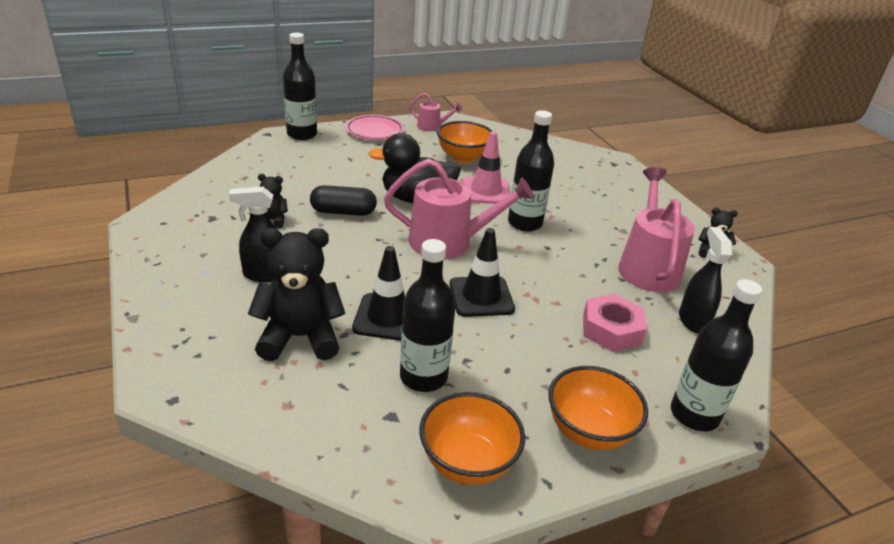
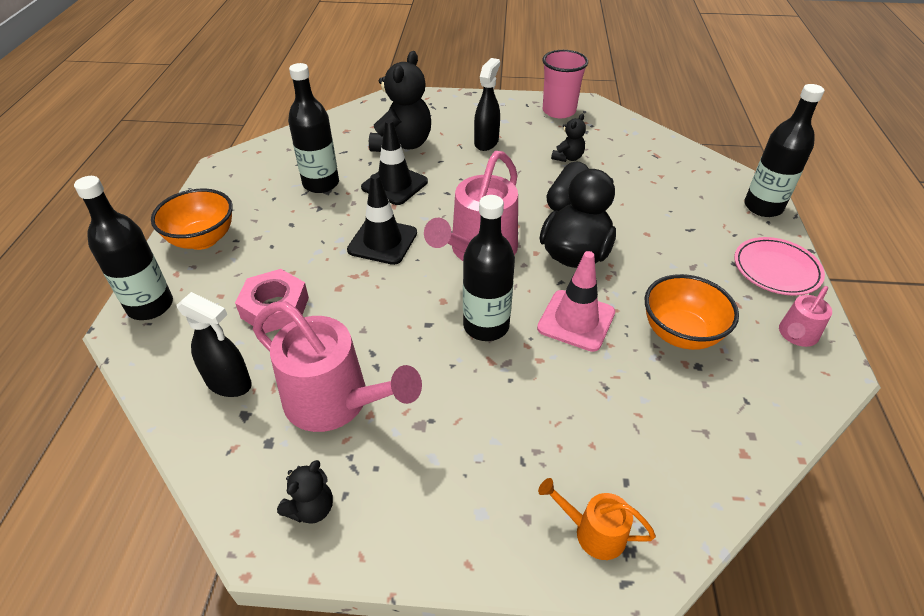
camera: 120 degrees right, 10 degrees up
(168, 238) = (559, 111): none -> pink cup
(467, 462) = (239, 180): orange bowl -> none
(616, 171) = (593, 532): none -> orange watering can

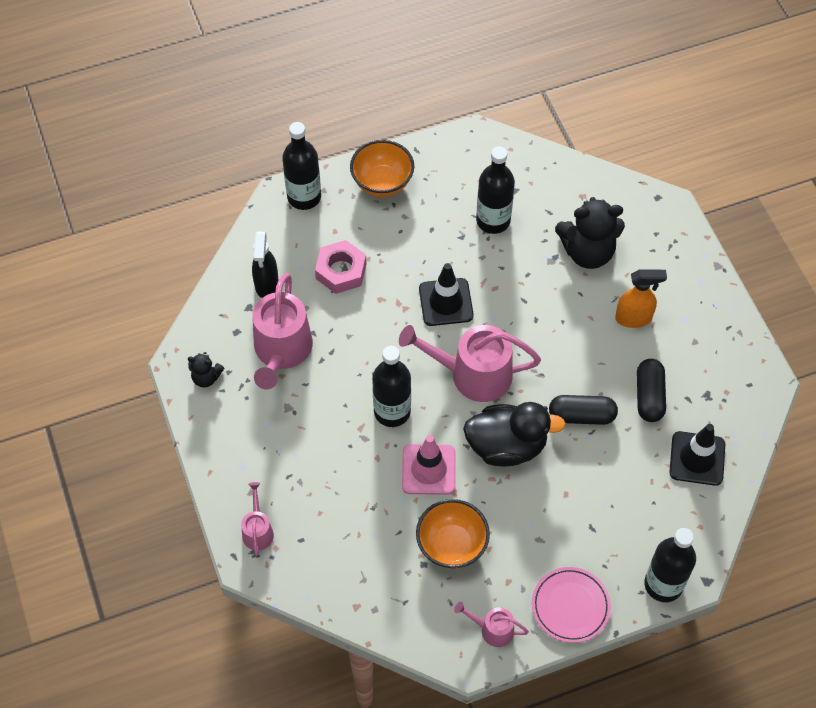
camera: 65 degrees right, 15 degrees up
(394, 185) = (523, 275): black traffic cone -> black traffic cone (697, 458)
(486, 142) = (633, 318): black spray bottle -> orange spray bottle
(559, 111) = (734, 361): pink cup -> none
(568, 158) = (649, 396): black teddy bear -> black capsule
(593, 532) = (257, 531): orange watering can -> pink watering can

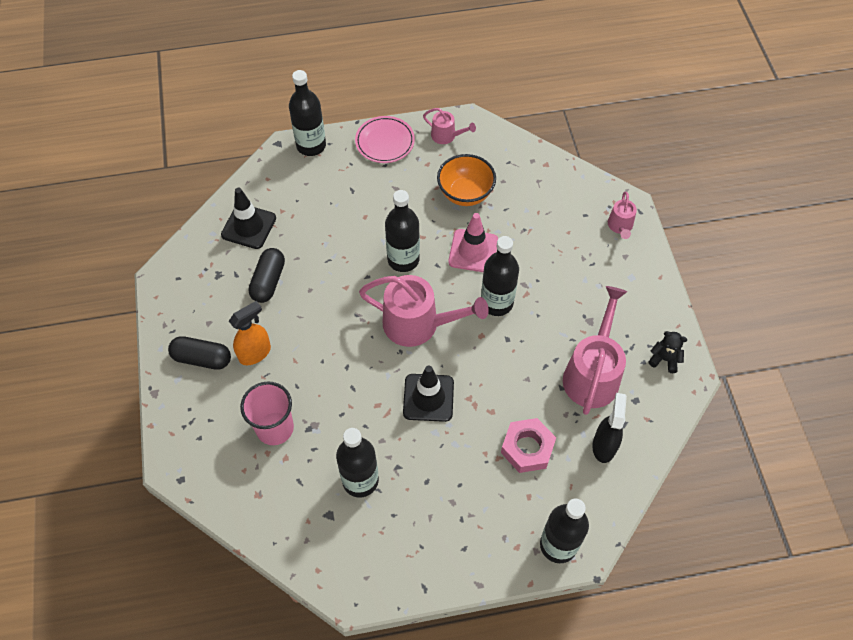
camera: 170 degrees left, 0 degrees up
(382, 183) = (469, 549): orange bowl -> none
(507, 446) = (403, 259): black duck -> black bottle
(581, 416) = (332, 274): black capsule -> black capsule (202, 358)
(587, 252) = (275, 428): black teddy bear -> pink cup
(633, 318) = (255, 353): orange spray bottle -> orange spray bottle turned 135 degrees clockwise

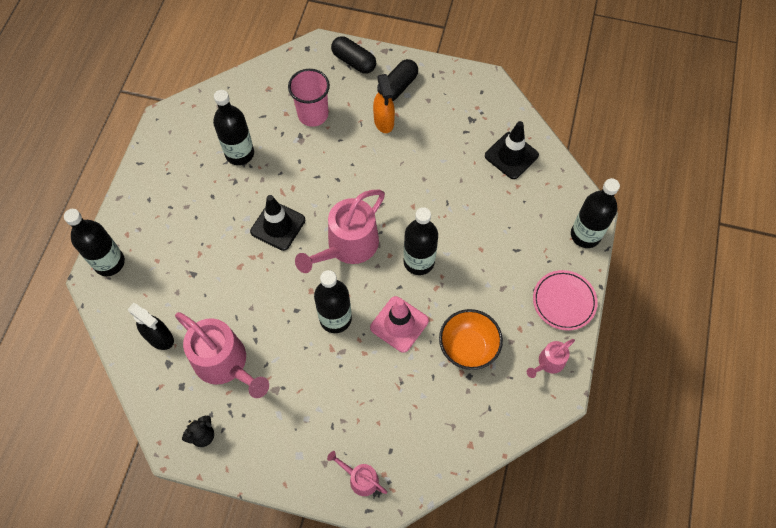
camera: 115 degrees right, 5 degrees up
(268, 281) = (447, 152): black capsule -> black capsule (354, 61)
(527, 448) = (194, 278): pink nut -> none

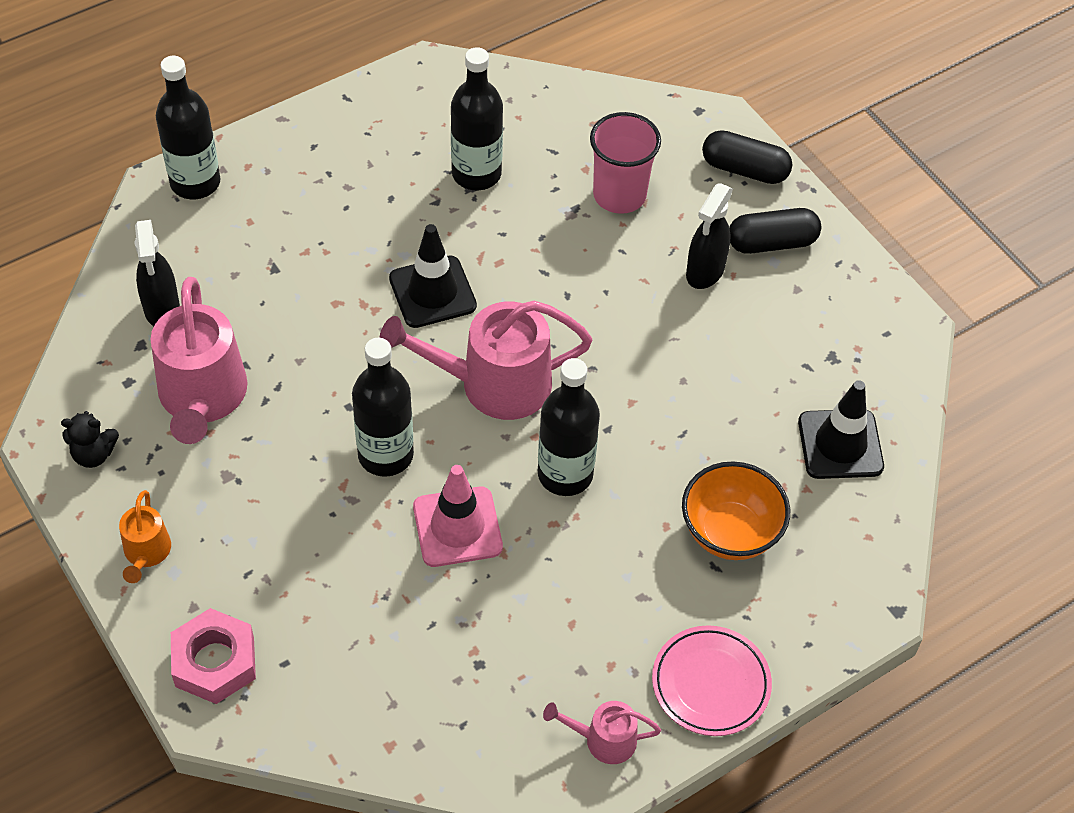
camera: 40 degrees right, 10 degrees down
(277, 458) = (146, 553): none -> orange watering can
(354, 61) = (744, 169): black capsule -> black capsule turned 60 degrees counterclockwise
(360, 478) = (214, 662): pink watering can -> pink nut
(384, 122) = (705, 272): orange spray bottle -> black spray bottle
(468, 347) = (515, 629): orange bowl -> orange bowl (730, 532)
(585, 235) = (837, 627): black bottle -> none

